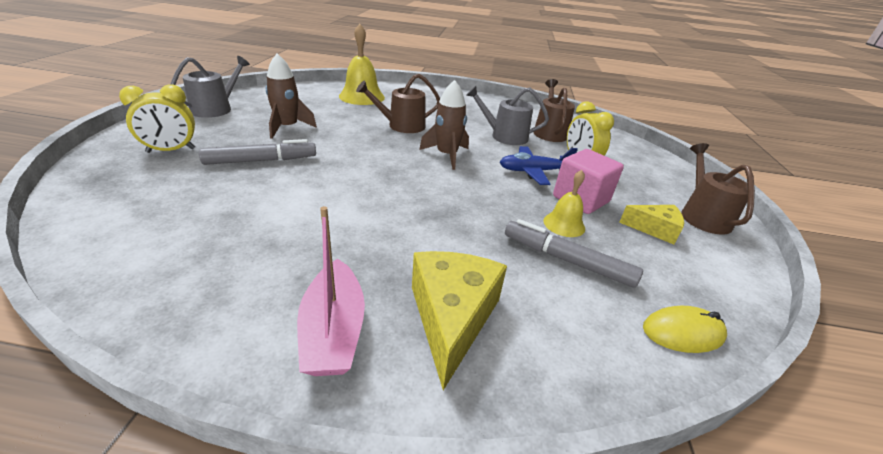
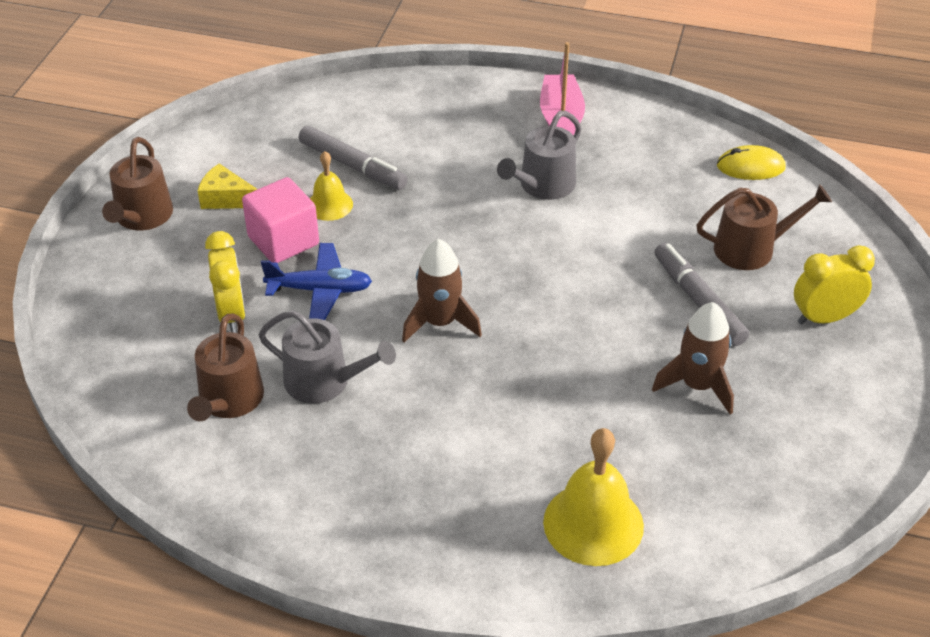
camera: 170 degrees left, 10 degrees up
(216, 109) = (845, 441): grey watering can -> grey watering can (543, 185)
(261, 160) = (698, 301): grey marker -> grey marker turned 75 degrees clockwise
(402, 126) = (506, 405): brown watering can -> brown watering can (751, 248)
(452, 318) = (474, 124): yellow cheese -> none
(683, 332) = (295, 110): yellow mouse -> yellow mouse (750, 167)

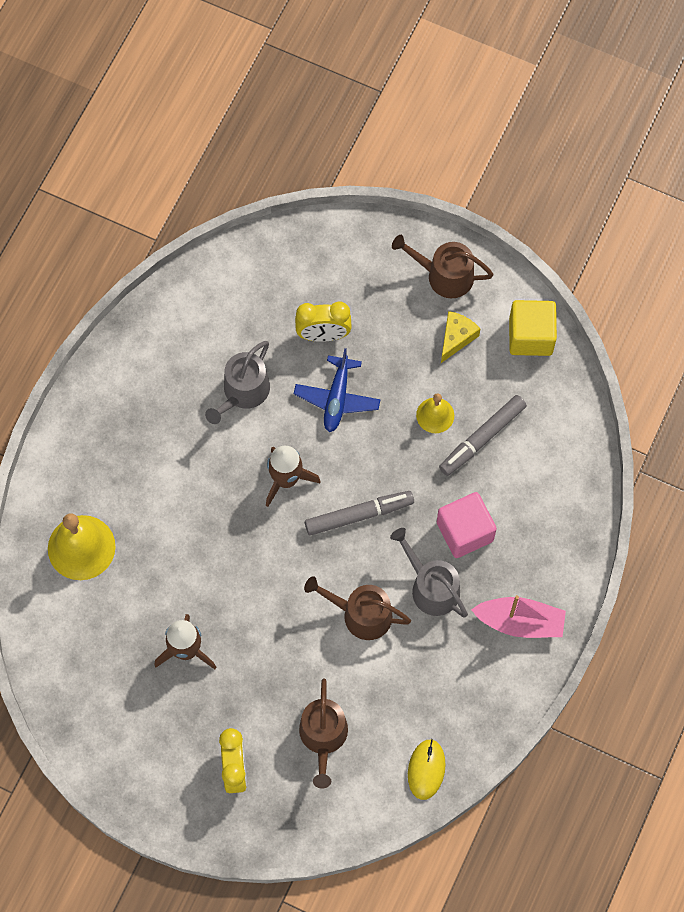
camera: 100 degrees right, 25 degrees up
(219, 142) = (530, 336): none -> yellow cube
(229, 400) = (238, 328): brown watering can -> brown watering can (361, 614)
(283, 241) = (398, 377): pink cube -> pink cube (465, 531)
(698, 301) = (272, 676): grey marker -> grey marker (359, 515)

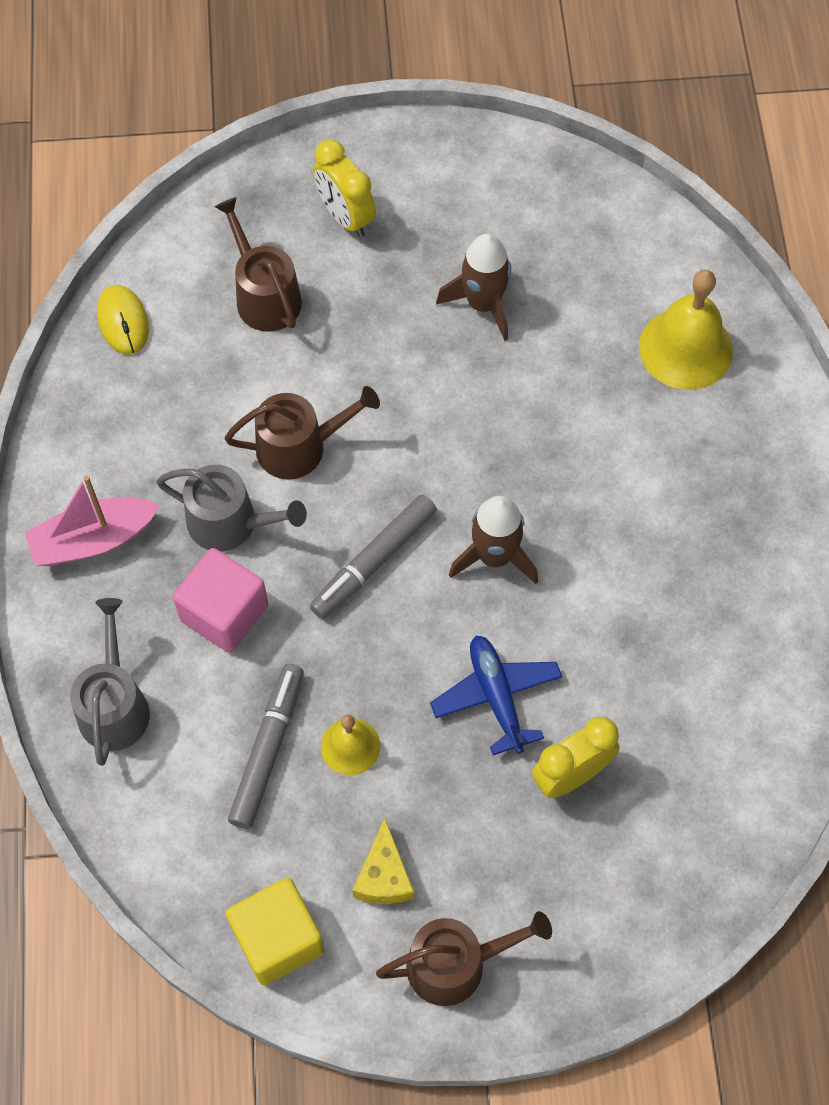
camera: 150 degrees right, 5 degrees down
(243, 392) = (624, 636): grey watering can -> grey watering can (114, 705)

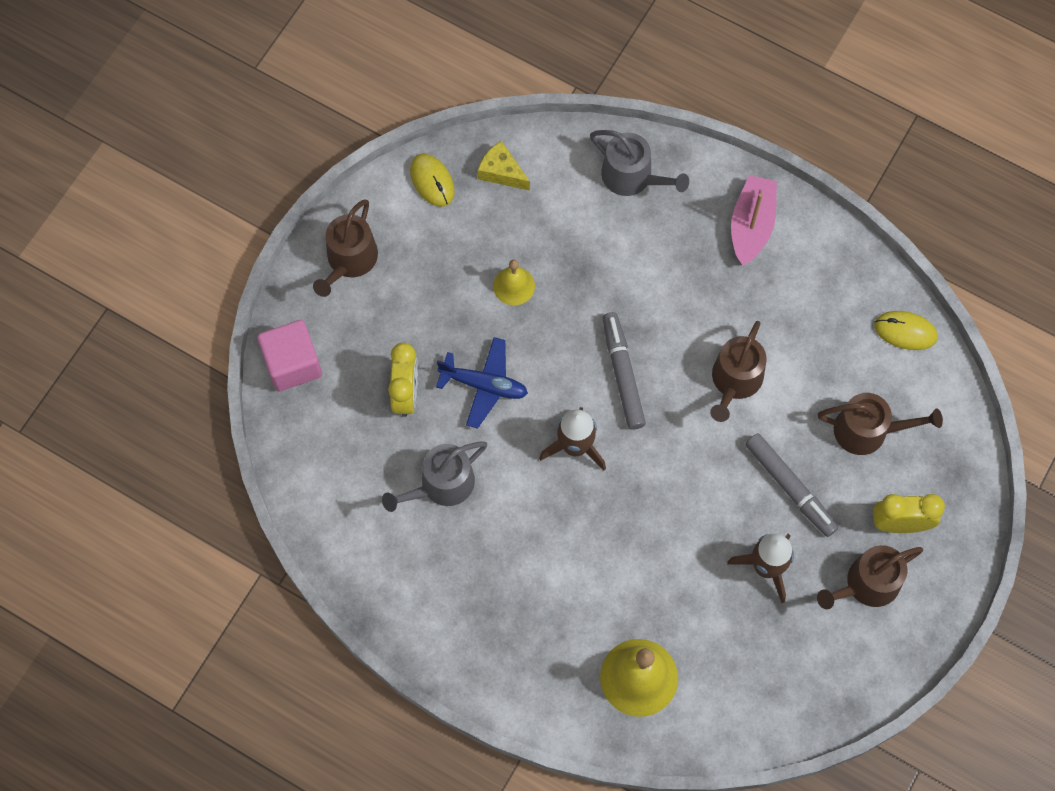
camera: 125 degrees right, 5 degrees up
(224, 613) = (649, 269): pink cube -> pink cube (292, 364)
(230, 523) = (708, 308): grey watering can -> grey watering can (441, 485)
(268, 749) = (545, 241): grey marker -> grey marker (790, 487)
(278, 939) = (432, 181): yellow cube -> yellow mouse
(384, 876) = (425, 255): yellow cheese -> yellow cheese (501, 172)
(430, 211) = (867, 584): none -> brown watering can

